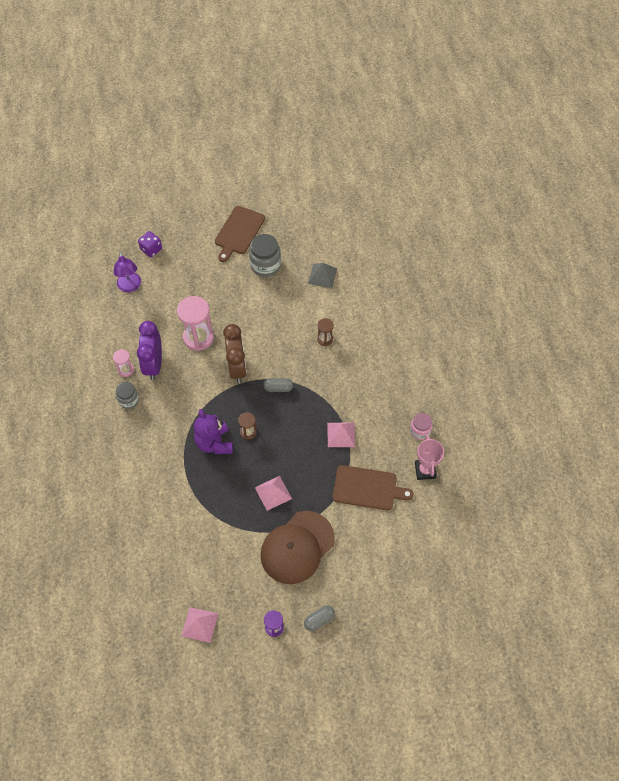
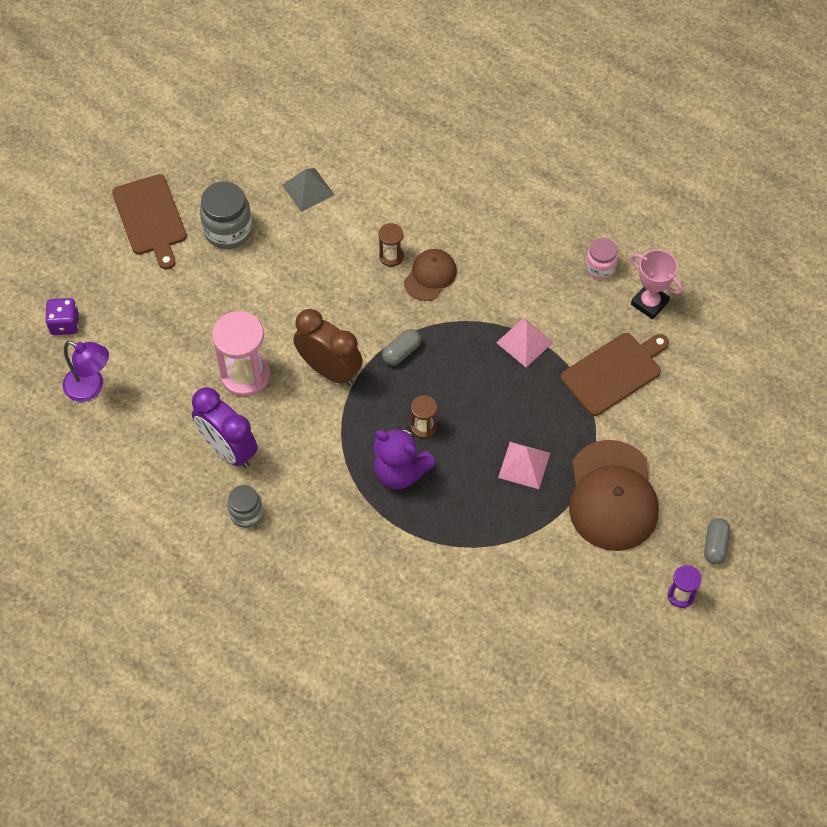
camera: 45 degrees left, 0 degrees up
(126, 370) = (201, 484): pink hourglass -> none
(199, 624) = (604, 666): pink pyramid -> none
(332, 364) = (430, 276): none -> brown cap

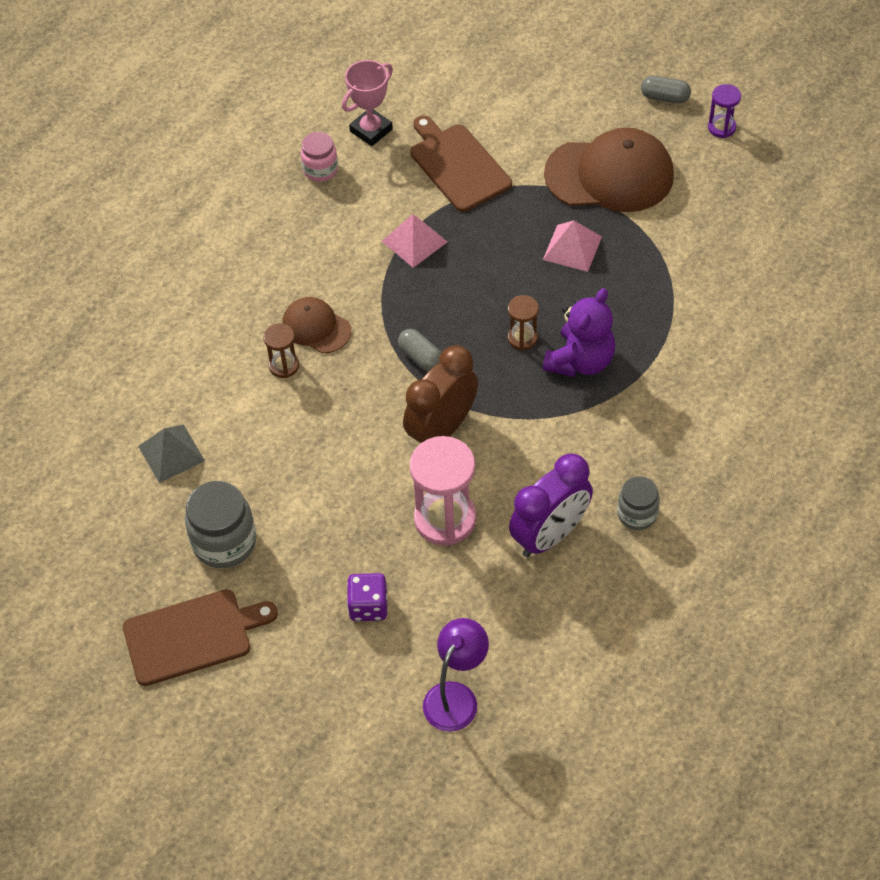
camera: 85 degrees left, 5 degrees down
(64, 324) = (354, 735): purple dice -> purple dice (368, 606)

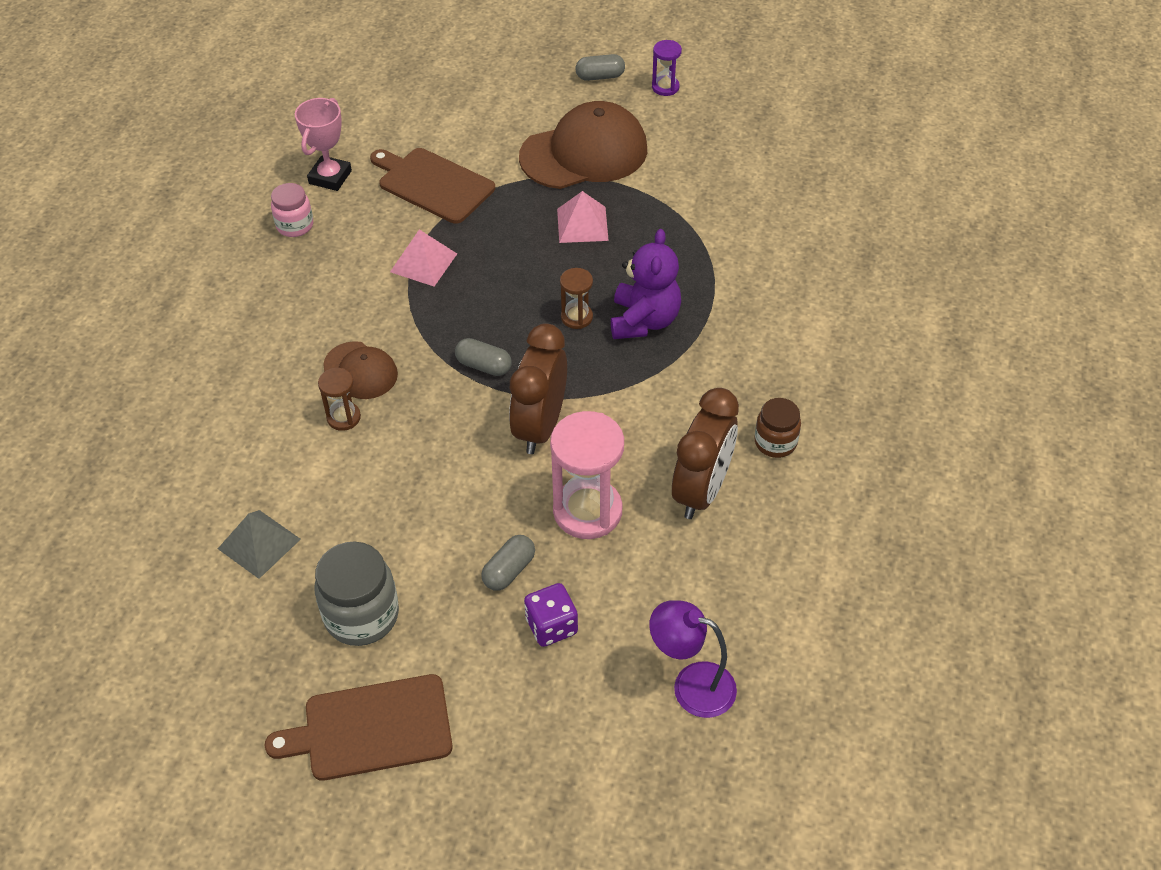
camera: 25 degrees left, 5 degrees down
(192, 636) = (371, 728): brown cutting board -> brown cutting board turned 150 degrees counterclockwise
(316, 327) = (360, 370): brown cap -> brown cap turned 150 degrees counterclockwise
(356, 547) = (509, 570): none -> grey capsule
(456, 696) = (691, 685): purple lamp -> purple lamp turned 75 degrees counterclockwise
(550, 535) = (701, 491): purple clock -> brown clock
(637, 514) = (775, 442): grey jar -> brown jar

